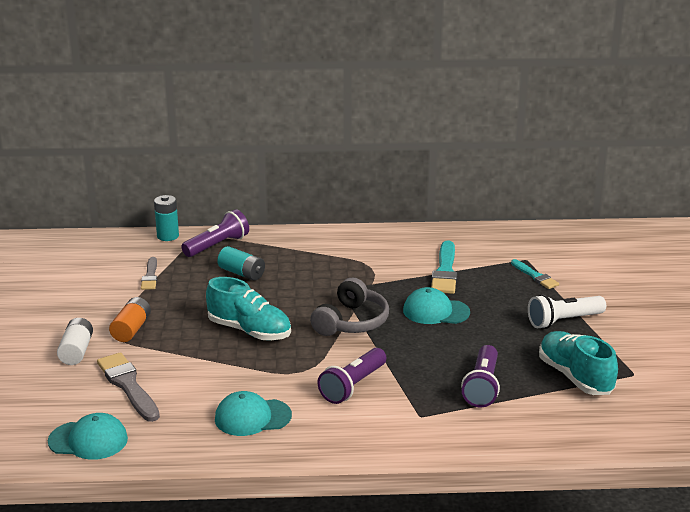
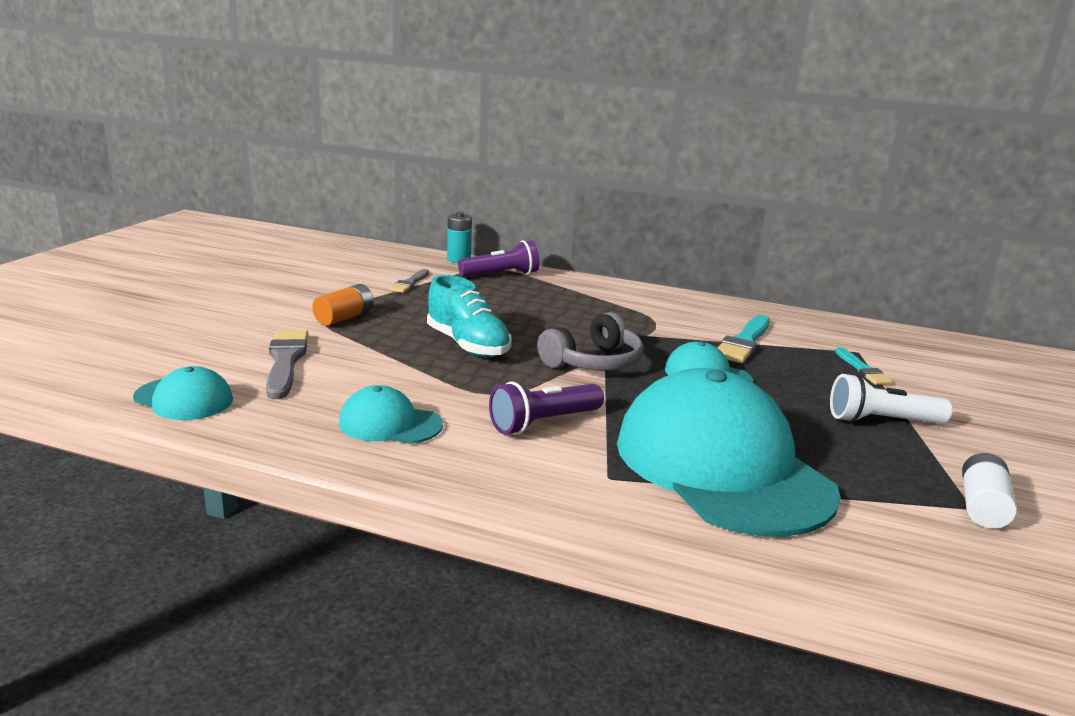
camera: 20 degrees right, 5 degrees down
(76, 351) = (269, 322): white battery -> white battery (982, 506)
(242, 273) = (506, 299): turquoise battery -> none
(482, 387) = (721, 466): purple flashlight -> turquoise cap
(575, 377) = (870, 488): turquoise shoe -> none

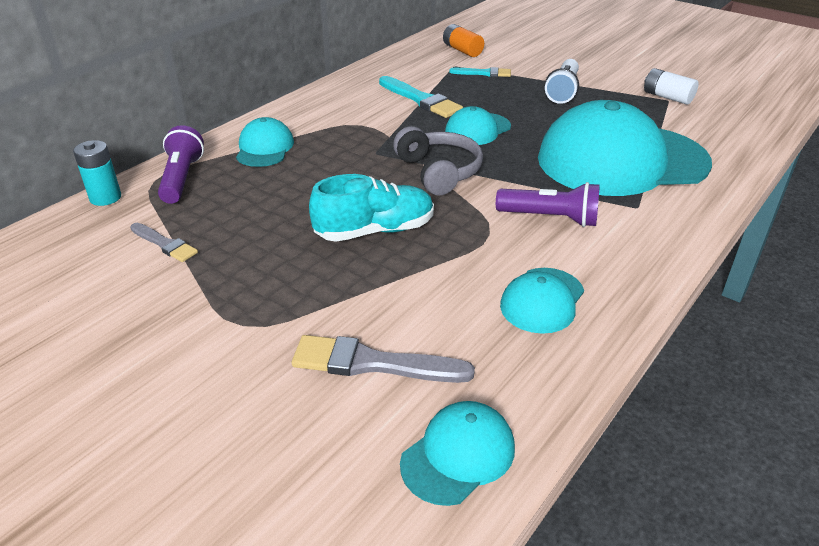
camera: 70 degrees left, 15 degrees up
(344, 318) = (254, 307): orange battery -> orange battery (462, 50)
(544, 423) = (550, 218): purple flashlight -> purple flashlight turned 60 degrees counterclockwise
(572, 292) = (264, 148): none -> turquoise cap

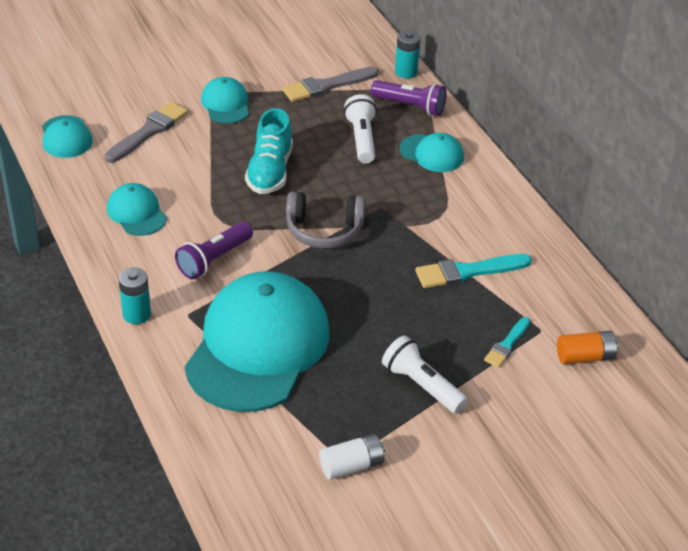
camera: 115 degrees right, 5 degrees up
(165, 244) = (326, 86): grey brush -> grey brush, size x1.64
(267, 191) = (361, 139): none -> white flashlight
(477, 129) = (380, 283): turquoise cap -> turquoise cap (225, 104)
(678, 235) = (136, 314): none -> turquoise battery

